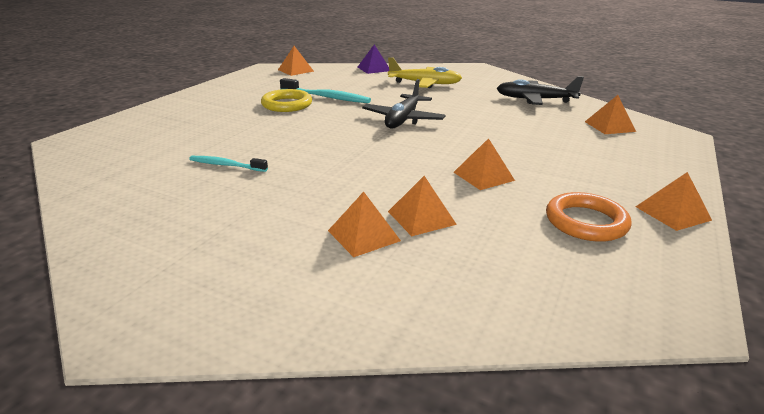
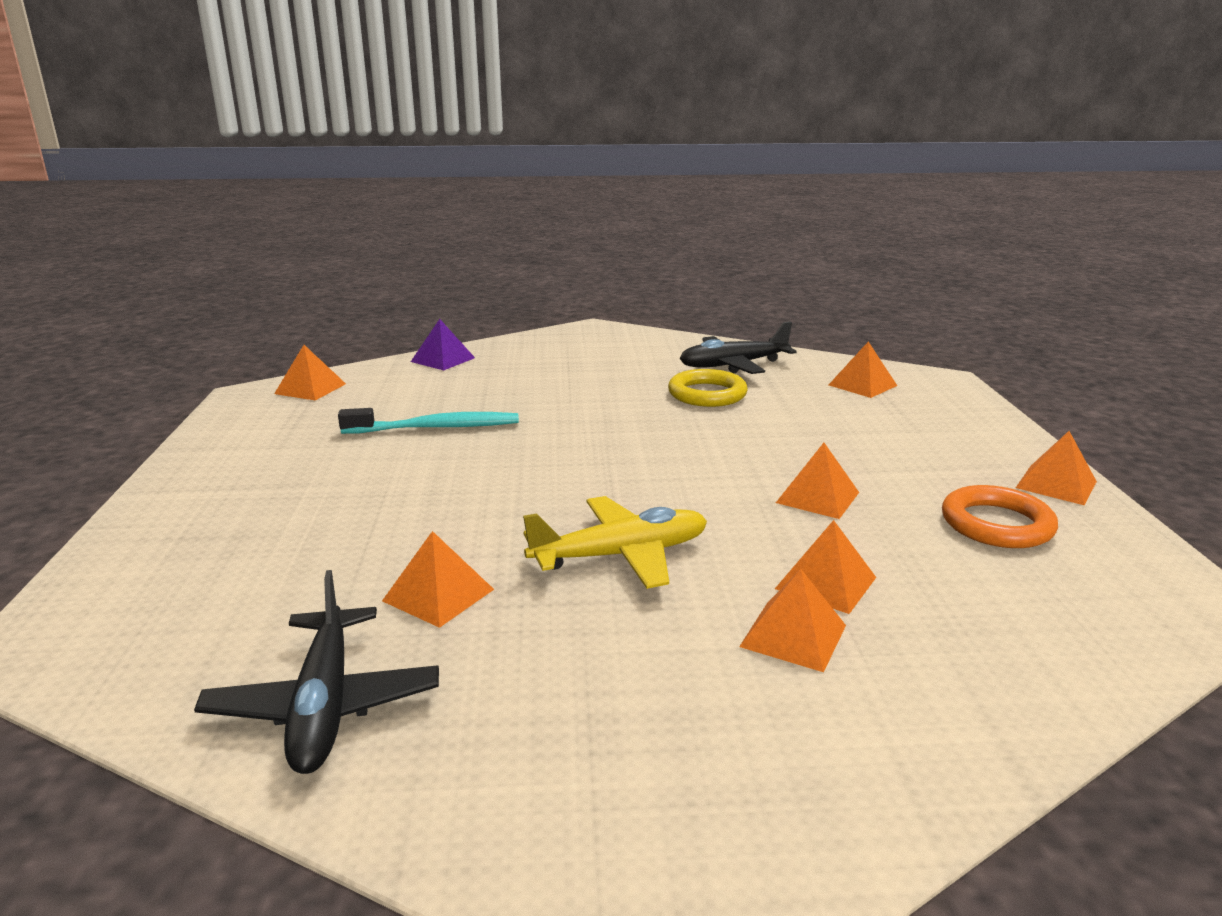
camera: 30 degrees left, 5 degrees down
(226, 165) = (438, 595): turquoise toothbrush -> orange pyramid
(287, 104) = (386, 457): yellow ring -> yellow ring (707, 394)
(403, 119) = (604, 438): black plane -> black plane (324, 705)
(425, 84) = (556, 370): yellow plane -> yellow plane (621, 555)

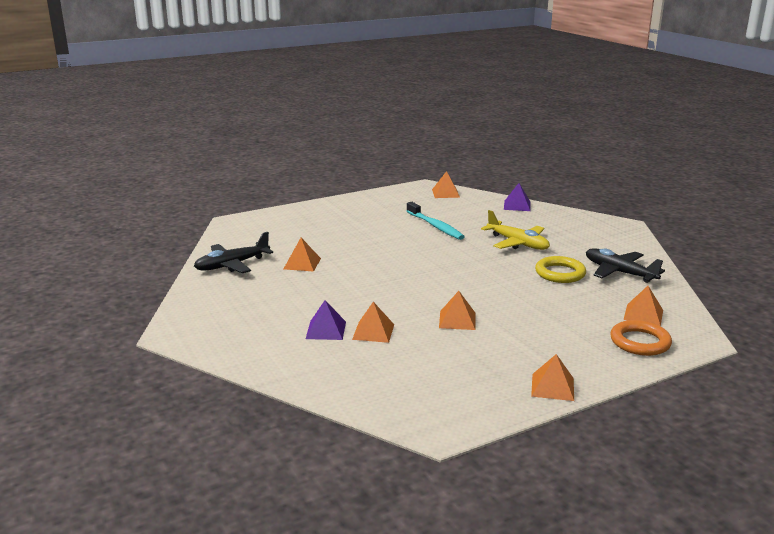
camera: 65 degrees right, 0 degrees up
(621, 555) = (358, 287): yellow plane -> yellow plane (517, 243)
(793, 635) = (326, 330): orange pyramid -> purple pyramid
(997, 524) = (476, 370): orange ring -> orange ring (640, 342)

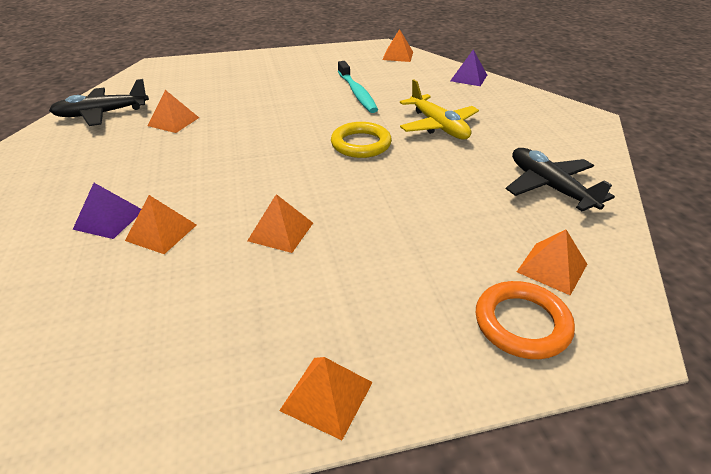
camera: 15 degrees right, 15 degrees up
(560, 273) = (466, 177): yellow ring -> yellow ring (361, 144)

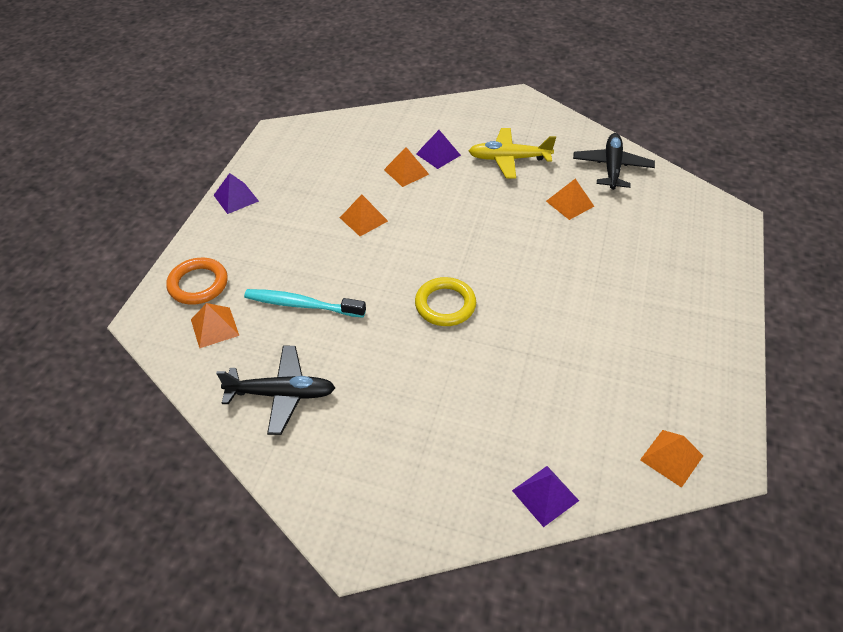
camera: 120 degrees right, 10 degrees up
(326, 396) = (236, 198): orange pyramid -> purple pyramid
(357, 93) = (562, 352): turquoise toothbrush -> turquoise toothbrush (302, 305)
(438, 126) = (438, 380): yellow plane -> yellow plane (508, 159)

